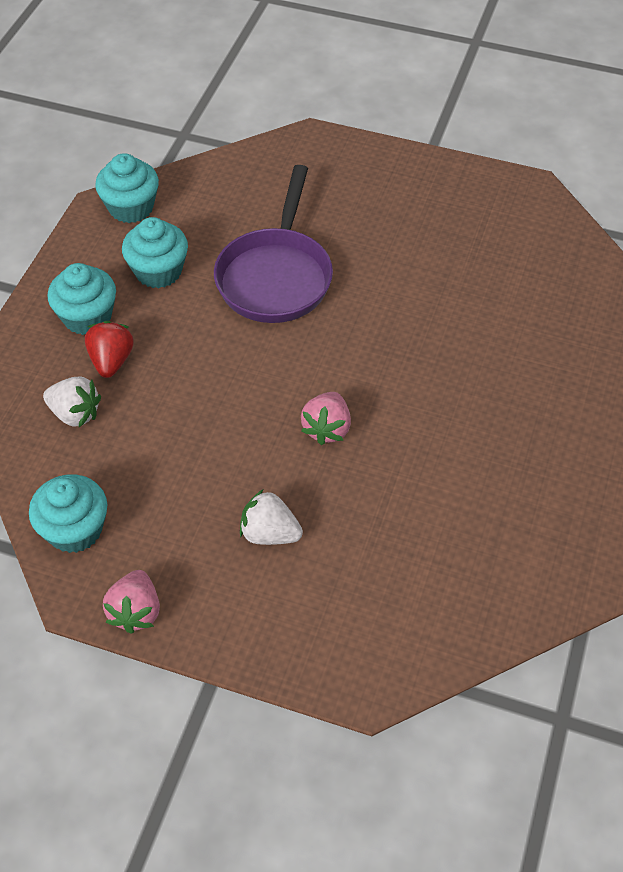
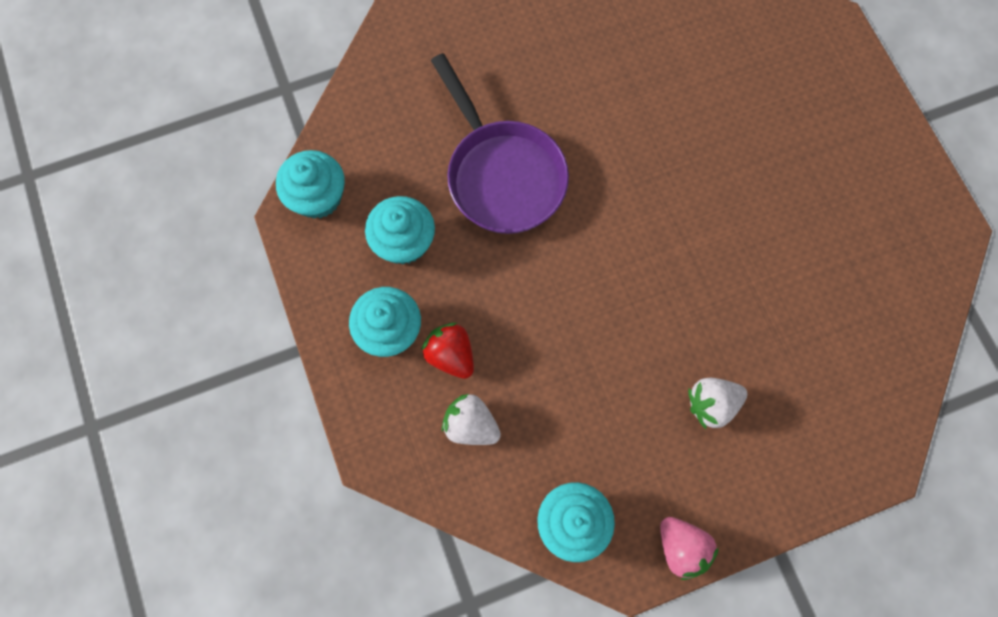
camera: 40 degrees left, 20 degrees up
(75, 414) = (471, 425): white strawberry -> white strawberry turned 135 degrees counterclockwise
(327, 429) = (668, 282): pink strawberry -> none

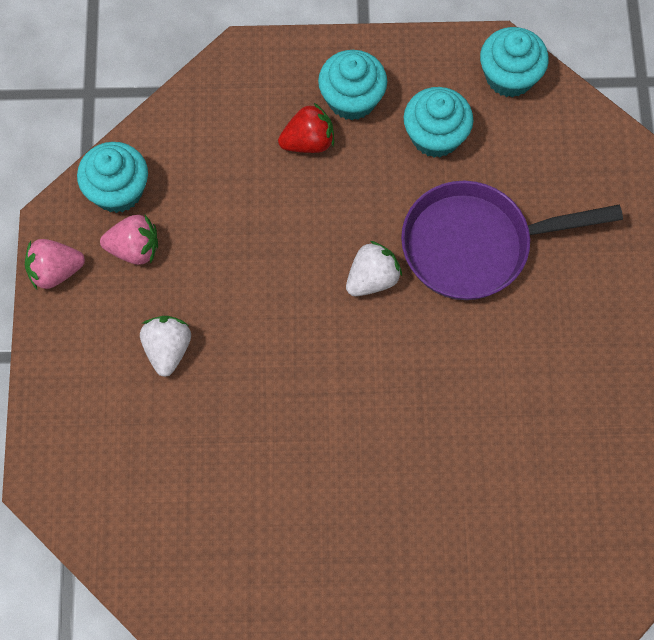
camera: 110 degrees right, 5 degrees down
(471, 425) = (237, 138): white strawberry -> white strawberry (372, 279)
(626, 478) = (134, 249): none -> pink strawberry

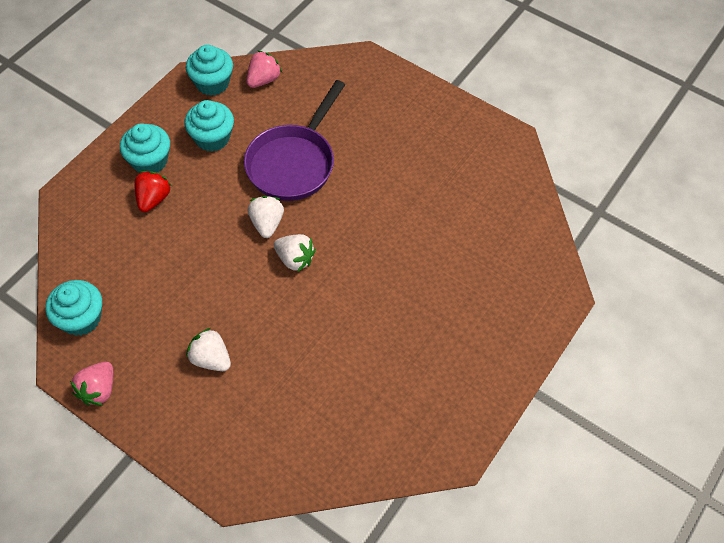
camera: 55 degrees left, 10 degrees down
(134, 249) = (128, 334): pink strawberry -> pink strawberry (263, 80)
(351, 342) = (295, 259): none -> white strawberry

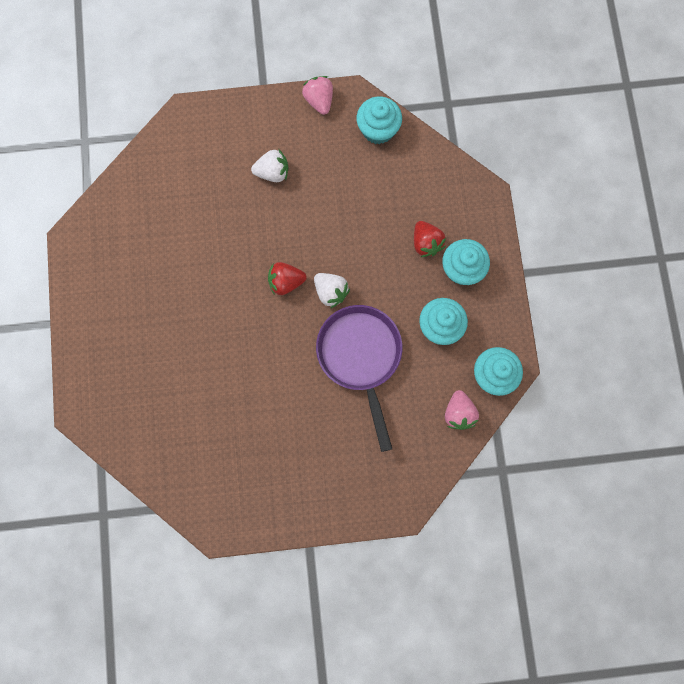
camera: 140 degrees right, 20 degrees up
(295, 259) = (286, 282): white strawberry -> red strawberry

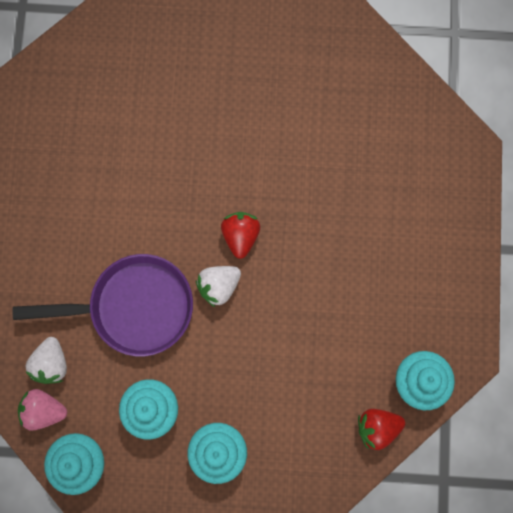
camera: 100 degrees right, 0 degrees up
(273, 172) = (381, 242): white strawberry -> white strawberry (51, 363)
(319, 101) = (468, 314): pink strawberry -> none
(426, 243) = (259, 413): red strawberry -> red strawberry (377, 427)

